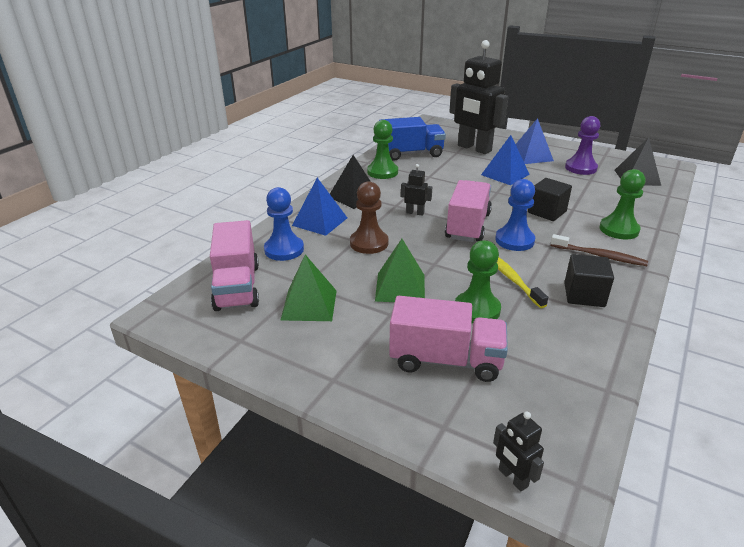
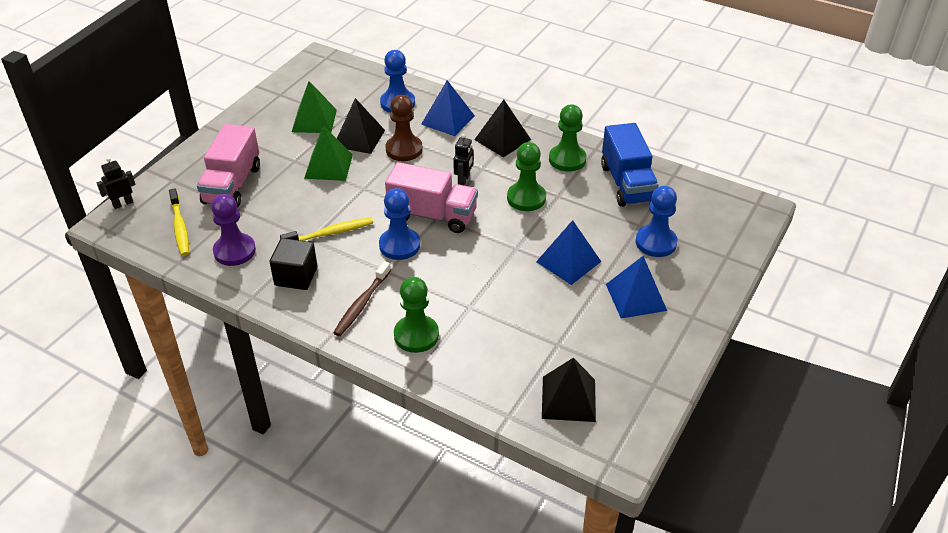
camera: 90 degrees right, 10 degrees up
(237, 287) = (344, 86): pink truck -> none
(348, 271) = (359, 138): none -> black pyramid
(474, 148) = (656, 242): black robot -> blue pawn
(477, 309) = (289, 206): green pawn -> green pawn (526, 198)
(543, 398) = (180, 227): none -> yellow toothbrush
(547, 212) = (462, 282): black cube -> none
(580, 168) = (597, 342): purple pawn -> purple pawn (234, 251)

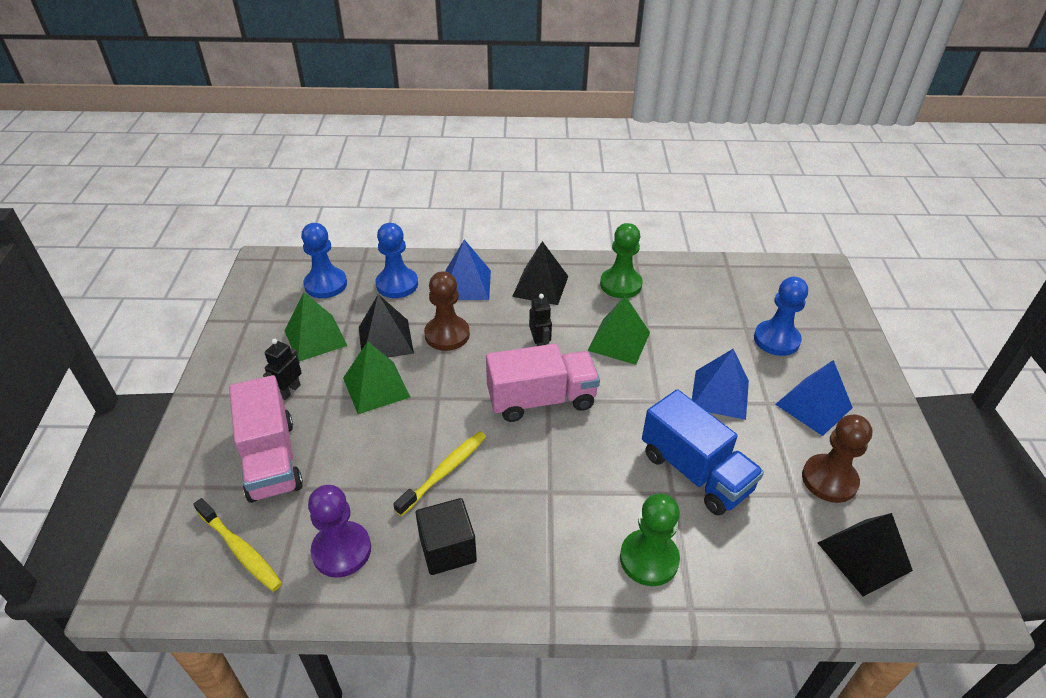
camera: 30 degrees left, 0 degrees up
(123, 204) = (130, 551): black robot -> black robot (289, 391)
(362, 304) = (555, 548): brown toothbrush -> none
(399, 245) = (536, 452): blue pawn -> blue pawn (326, 284)
(526, 198) = (619, 341): green pawn -> green pyramid
(594, 346) = (829, 480): none -> brown pawn
(627, 183) = (696, 289): blue truck -> blue truck (695, 472)

